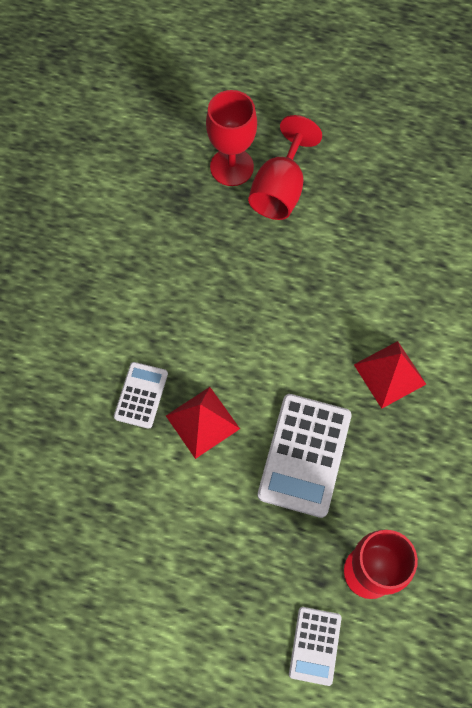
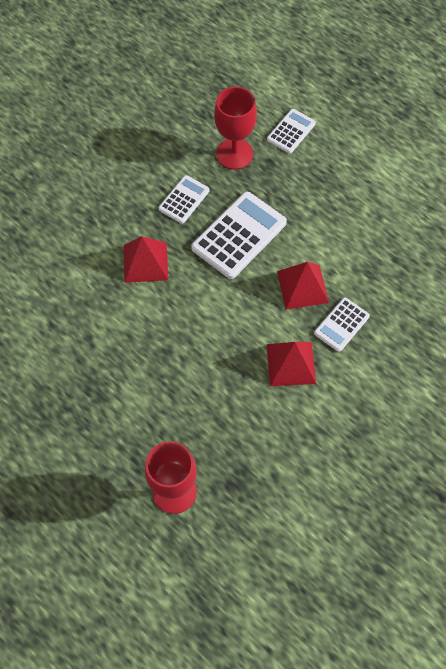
camera: 155 degrees left, 5 degrees down
(177, 329) = (291, 363): none -> red pyramid
(280, 189) = (143, 449): red goblet -> none
(393, 474) = (184, 200): none -> white calculator

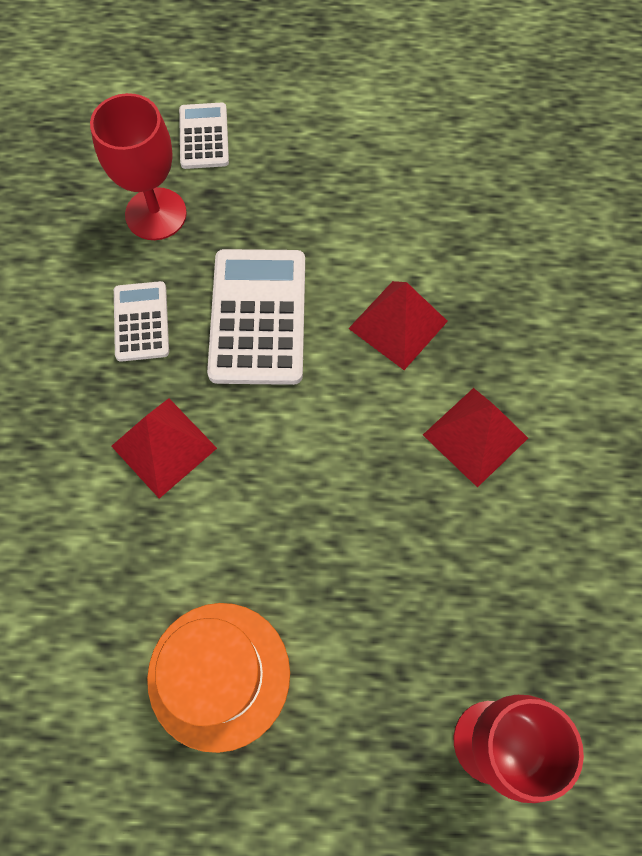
camera: 40 degrees left, 5 degrees up
(86, 373) = (219, 675): none -> orange hat
(341, 325) = (488, 337): white calculator -> none

